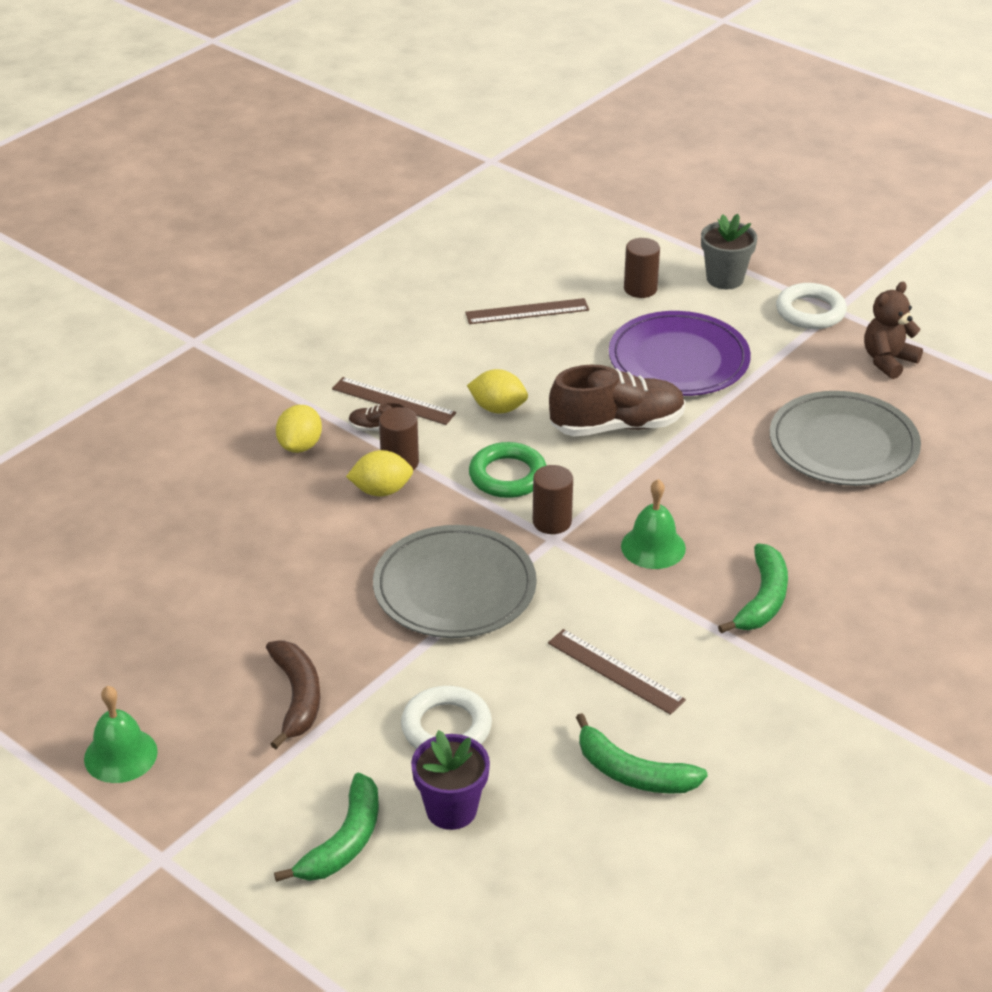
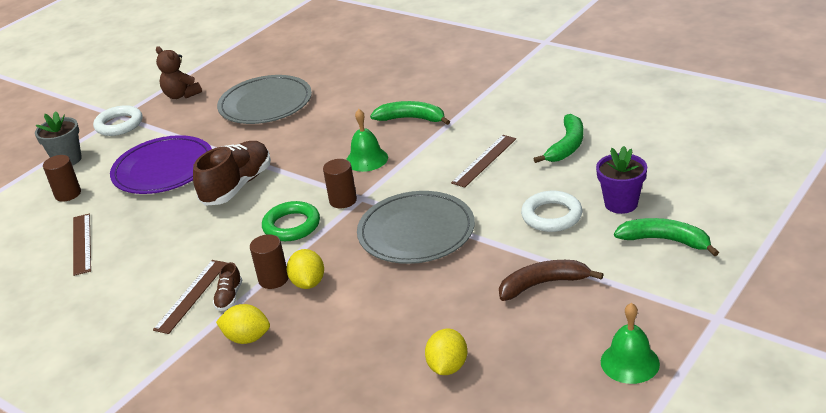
camera: 90 degrees left, 5 degrees down
(498, 408) = (209, 241): yellow lemon -> yellow lemon (447, 367)
(617, 426) = (237, 186): brown shoe -> brown shoe turned 45 degrees clockwise

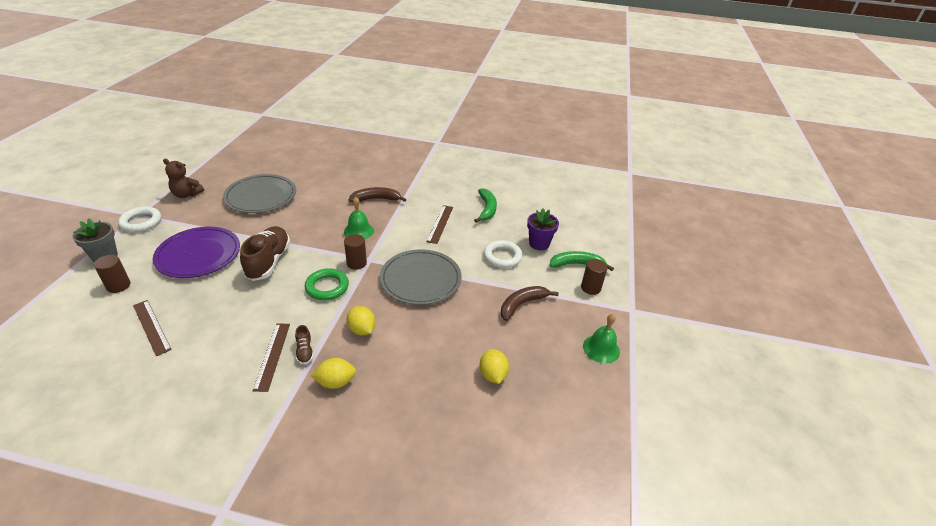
camera: 30 degrees left, 5 degrees up
(273, 279) = (333, 331): brown cylinder -> brown cylinder (590, 288)
(412, 119) = (376, 199): green banana -> brown banana

